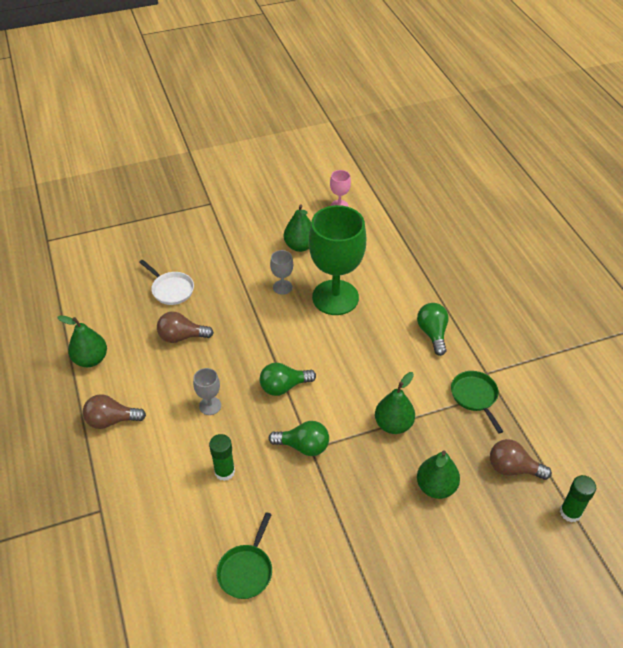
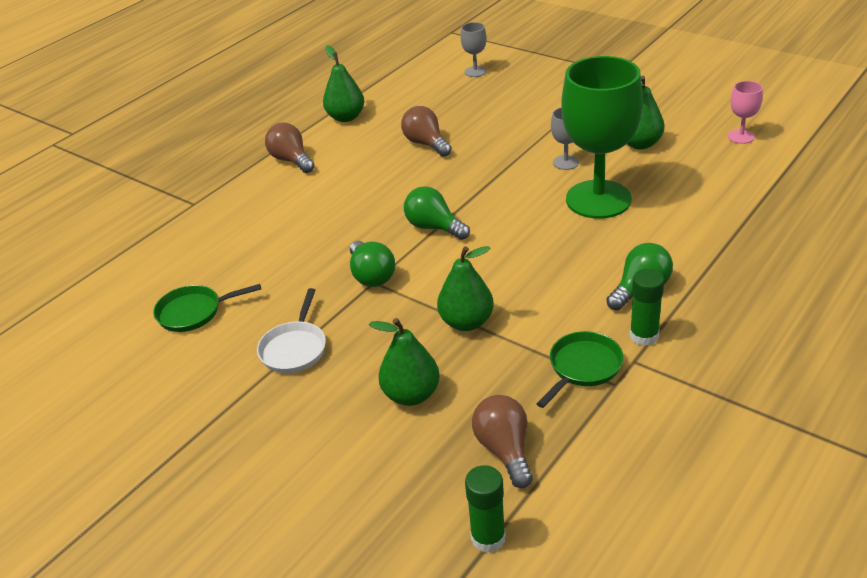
camera: 60 degrees right, 10 degrees down
(171, 289) = (476, 110): white pan -> white pan (294, 348)
(210, 406) = (362, 199): grey goblet -> grey goblet (475, 71)
(224, 471) = (294, 245): green glue stick -> green glue stick (644, 336)

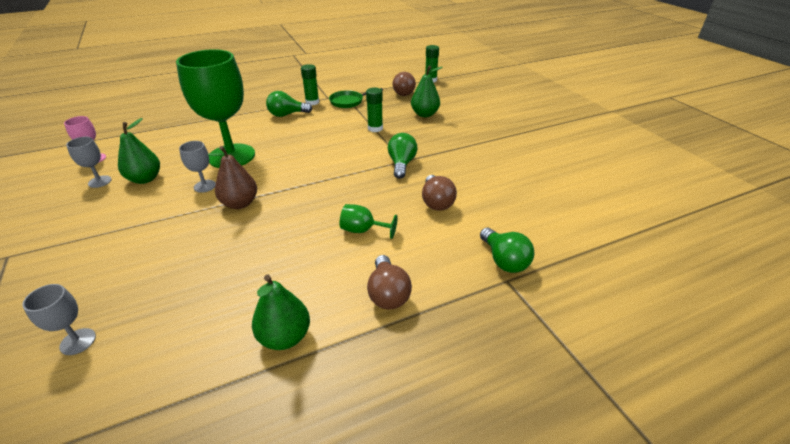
camera: 155 degrees left, 0 degrees up
(194, 312) = (522, 183): green pan -> none
(294, 348) = (468, 145): white pan -> none
(351, 190) = (363, 230): none -> green goblet
(426, 144) = (260, 251): brown light bulb -> brown light bulb (436, 202)
(434, 227) = (338, 177): green light bulb -> green light bulb (504, 260)
(466, 322) = (375, 128): green pear -> green glue stick
(502, 164) = (240, 203): none -> brown pear
(678, 125) = (100, 181): none -> grey goblet

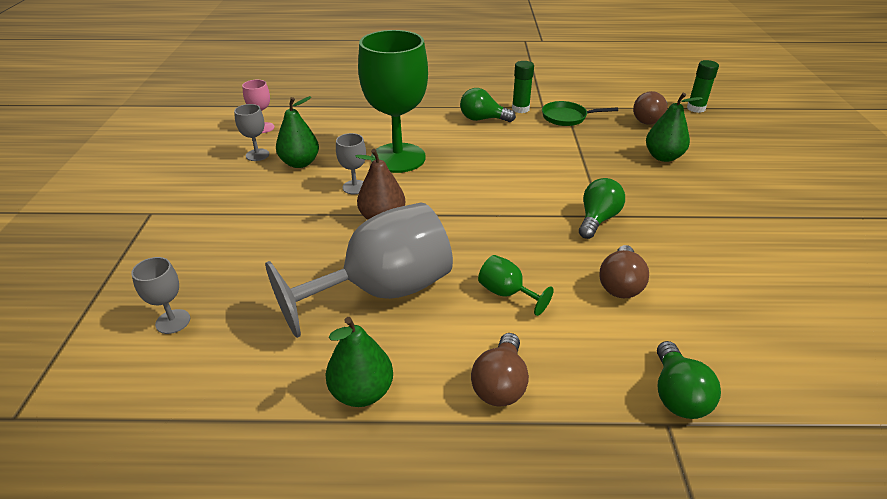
camera: 25 degrees right, 0 degrees up
(266, 257) = (382, 291): none -> grey goblet
(375, 128) = (585, 162): green glue stick -> none

